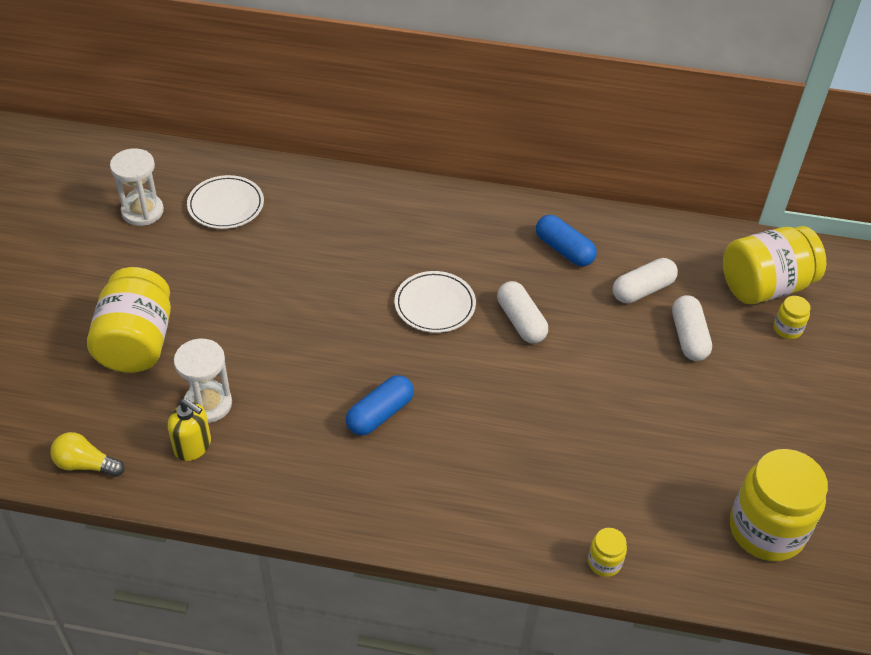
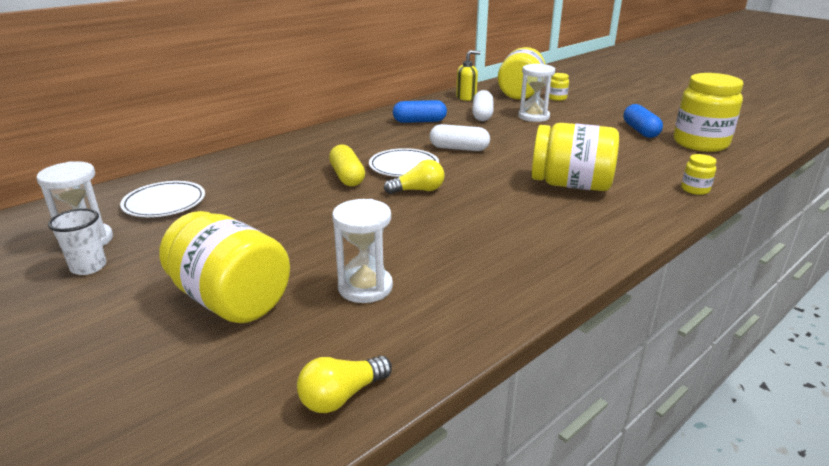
camera: 50 degrees left, 20 degrees down
(115, 241) = (88, 267): none -> white cup
(193, 446) = (405, 314): yellow soap dispenser -> yellow soap dispenser (466, 97)
(374, 280) = (347, 177): none -> yellow capsule
(380, 414) = (479, 216): blue capsule -> blue capsule (640, 131)
(393, 344) = (418, 190): none -> yellow light bulb
(515, 452) = (571, 185): none -> yellow jar
(688, 337) = (533, 117): white capsule -> white hourglass

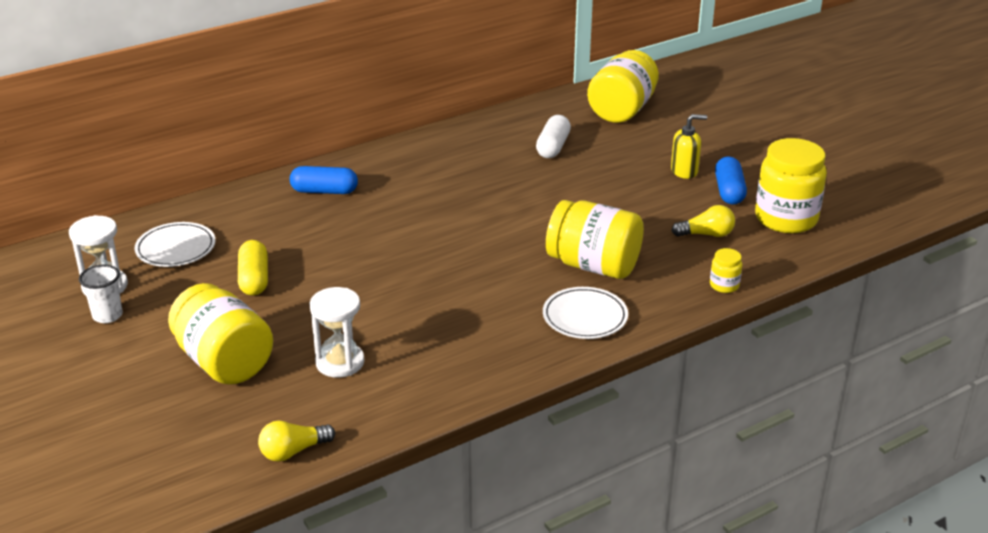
camera: 10 degrees right, 5 degrees up
(347, 177) = (363, 231): yellow capsule -> yellow capsule (254, 279)
(404, 166) = (427, 222): white plate -> white plate (585, 317)
(418, 190) = (429, 257): yellow light bulb -> yellow light bulb (706, 234)
(419, 121) = (473, 152): blue capsule -> blue capsule (324, 191)
(459, 148) = (499, 201): white capsule -> none
(466, 97) = (549, 113): yellow soap dispenser -> yellow soap dispenser (684, 171)
(533, 117) = (614, 155): white hourglass -> none
(557, 98) = (664, 123): yellow jar -> none

